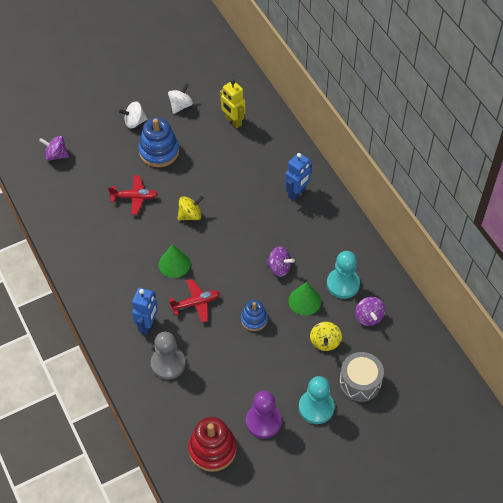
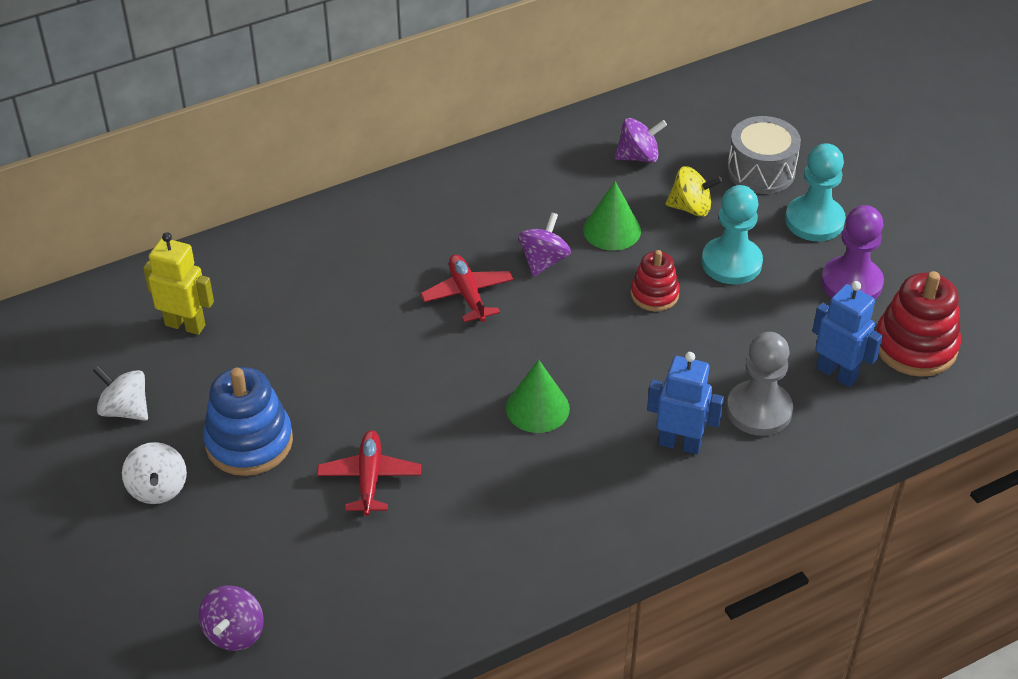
camera: 90 degrees left, 10 degrees down
(190, 215) = (420, 387): yellow spinning top -> none
(196, 303) = (625, 374): red plane -> red plane (467, 294)
(233, 121) = (185, 325): yellow robot -> yellow robot turned 120 degrees counterclockwise
(254, 319) = (654, 294): blue stacking toy -> red stacking toy
(297, 193) = (376, 235): blue robot -> blue robot (837, 373)
(343, 284) = (575, 183): turquoise pawn -> turquoise pawn (731, 263)

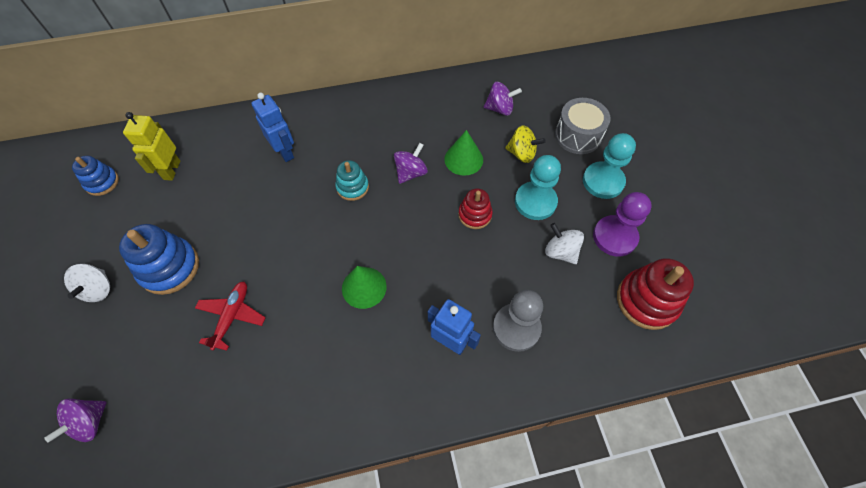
camera: 15 degrees right, 15 degrees up
(86, 361) = (102, 182): none -> blue stacking toy
(125, 409) = (107, 224): white spinning top -> white spinning top (560, 252)
(185, 325) = (171, 170): yellow robot -> yellow robot turned 120 degrees counterclockwise
(467, 294) = (352, 187): red plane -> turquoise stacking toy
(837, 373) = (582, 310): blue robot -> blue robot (285, 152)

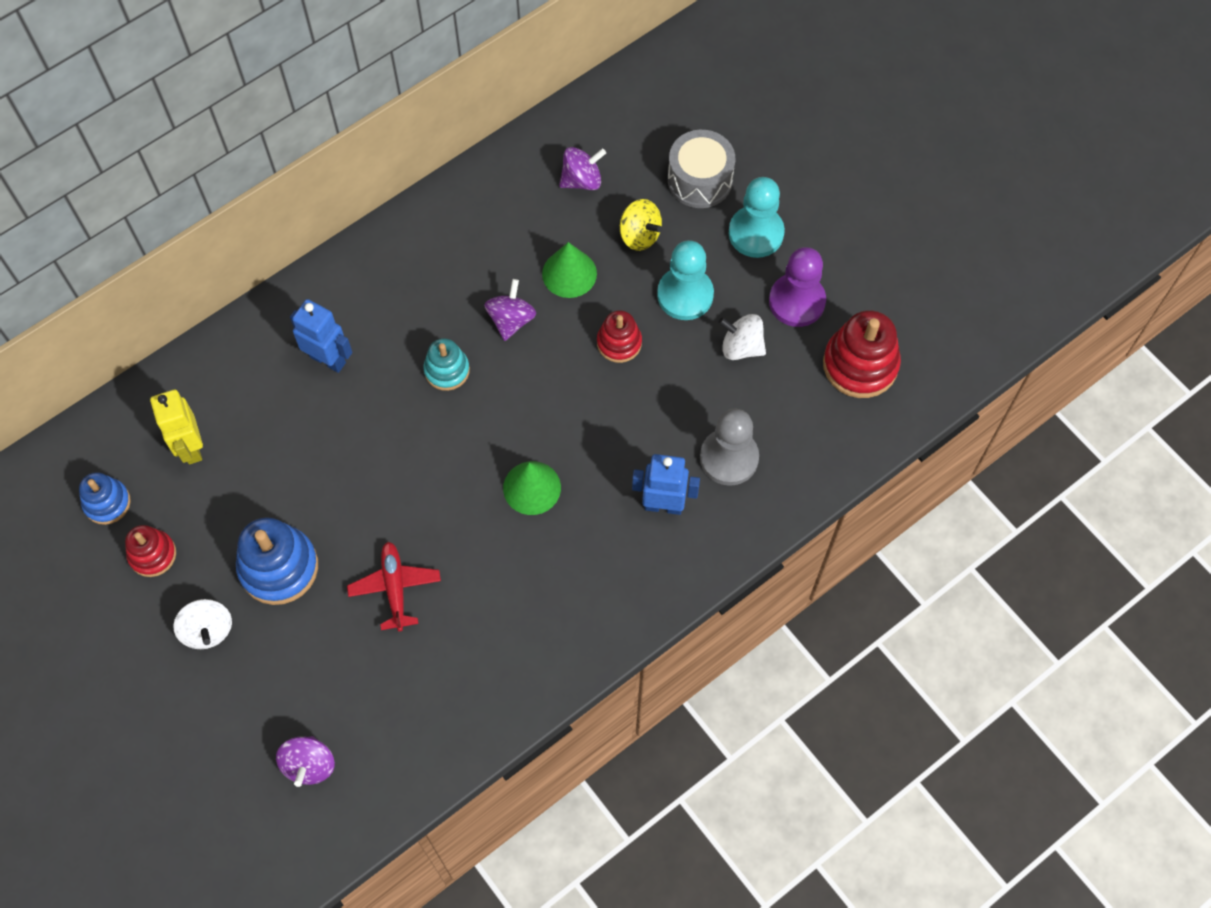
camera: 25 degrees left, 5 degrees up
(103, 225) = (152, 554): none -> red stacking toy
(521, 153) = (639, 235): yellow spinning top -> yellow spinning top turned 45 degrees clockwise

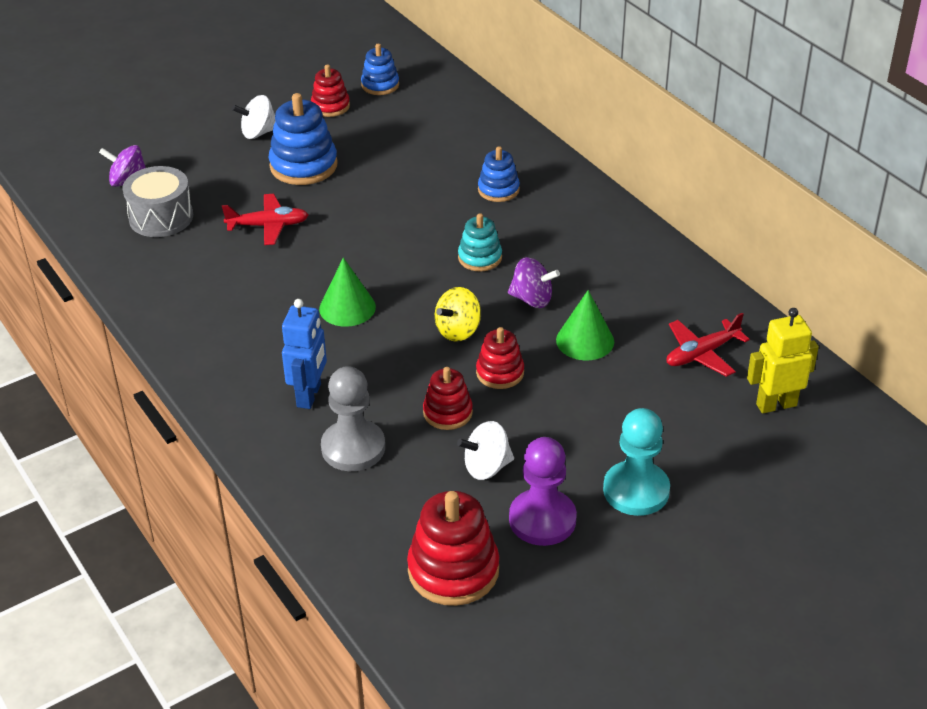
camera: 95 degrees right, 25 degrees down
(190, 447) = (422, 121): yellow robot -> yellow robot (776, 404)
(328, 359) = (498, 190): blue robot -> blue stacking toy
(582, 180) = (702, 354): purple spinning top -> red plane
(639, 235) = (632, 394): yellow spinning top -> yellow spinning top (458, 331)
(676, 383) = (448, 413): none -> red stacking toy
(685, 295) = (555, 426): turquoise pawn -> none
(700, 180) = (708, 447): grey drum -> grey drum (161, 217)
(741, 347) = (486, 467): white spinning top -> white spinning top turned 135 degrees counterclockwise

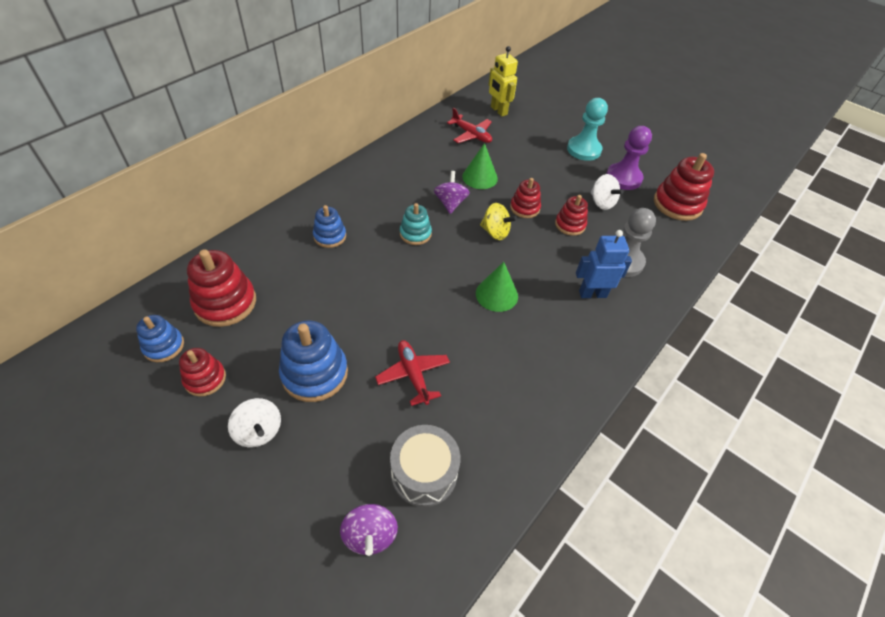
camera: 110 degrees left, 10 degrees up
(420, 117) = (225, 303): none -> red stacking toy

